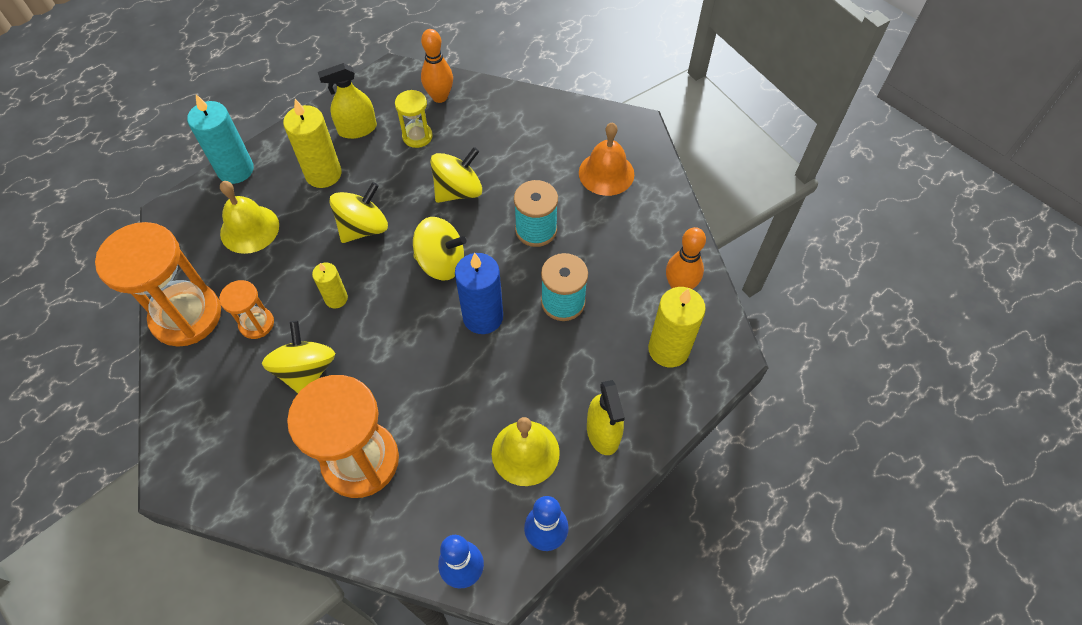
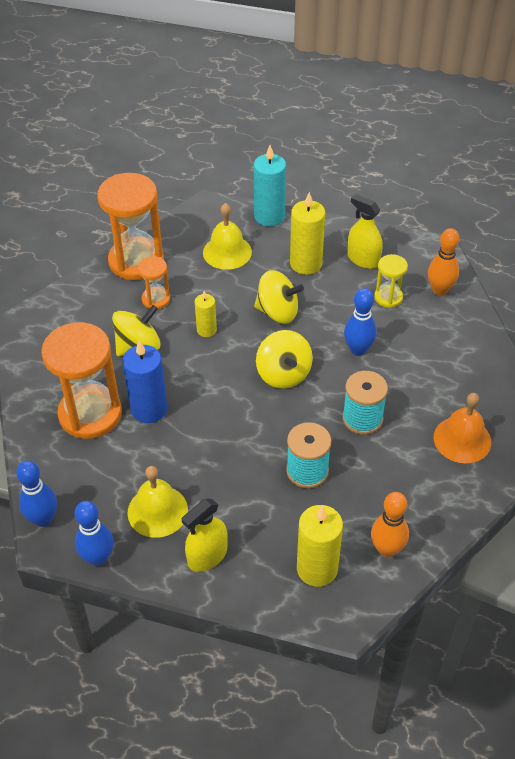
camera: 60 degrees right, 10 degrees down
(458, 191) = (358, 349): yellow spinning top -> blue bowling pin
(483, 317) = (255, 425): blue candle -> blue candle (149, 409)

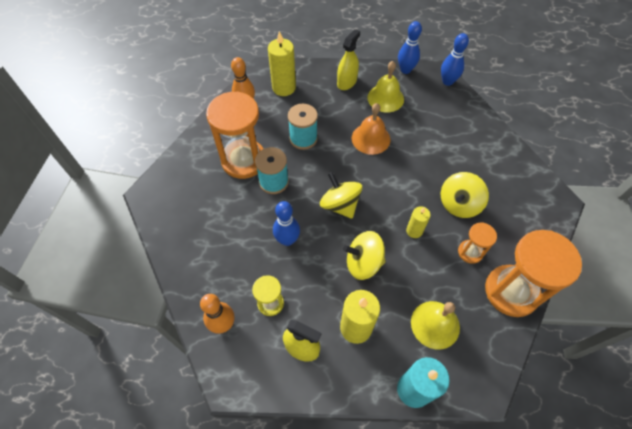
camera: 165 degrees right, 10 degrees up
(90, 414) = (460, 145): orange hourglass -> orange hourglass (244, 160)
(149, 409) = (424, 157): blue candle -> none
(462, 439) = (201, 181): orange bell -> orange bell (370, 138)

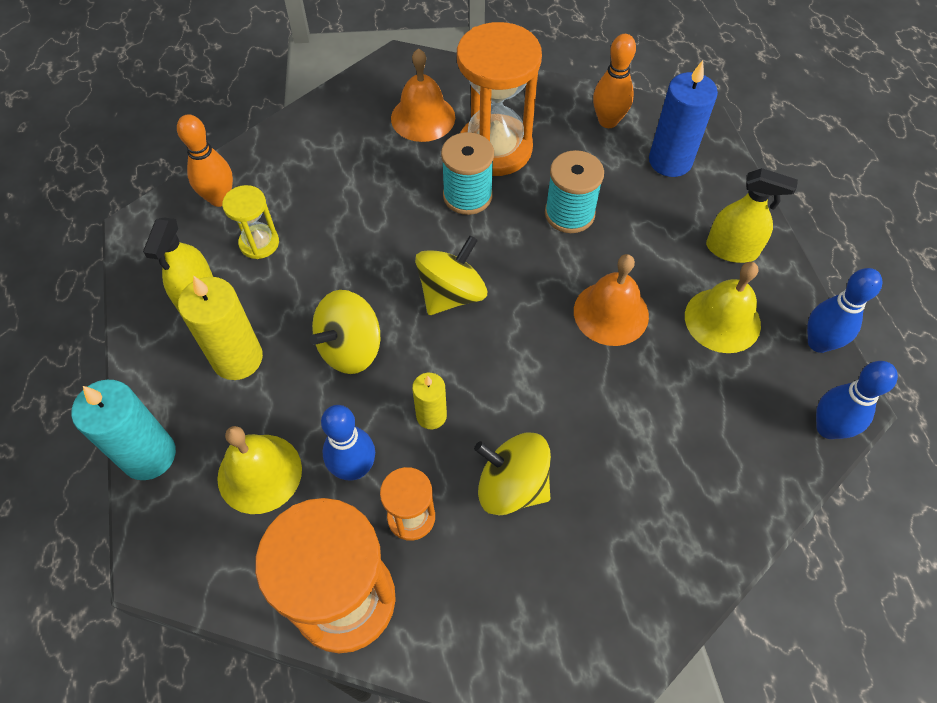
camera: 75 degrees right, 0 degrees up
(203, 191) = (423, 117): none -> orange bell
(284, 88) = (670, 161): yellow candle -> blue candle
(287, 240) = (367, 238): blue bowling pin -> blue bowling pin (354, 468)
(363, 263) = (350, 348): yellow spinning top -> yellow spinning top turned 120 degrees counterclockwise

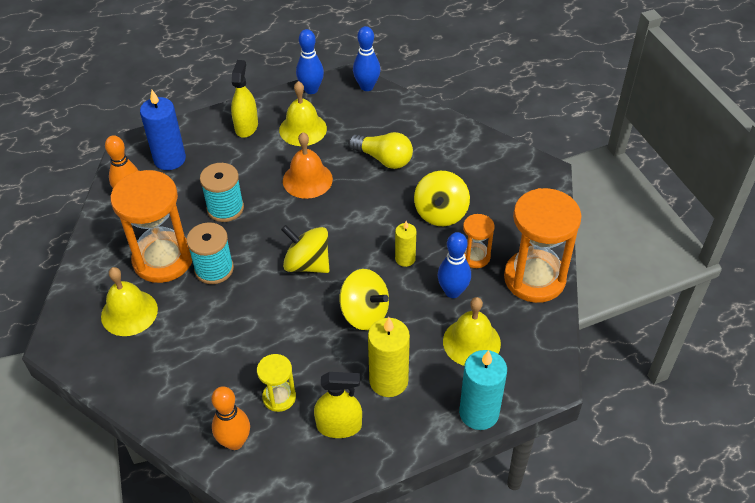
camera: 100 degrees left, 10 degrees down
(423, 117) = (129, 312): orange bell -> yellow bell
(644, 423) = (384, 159): none -> yellow light bulb

